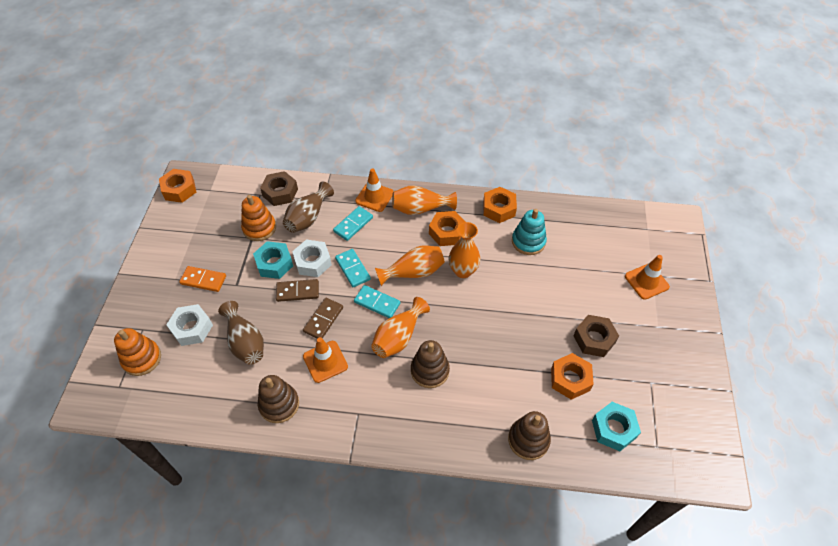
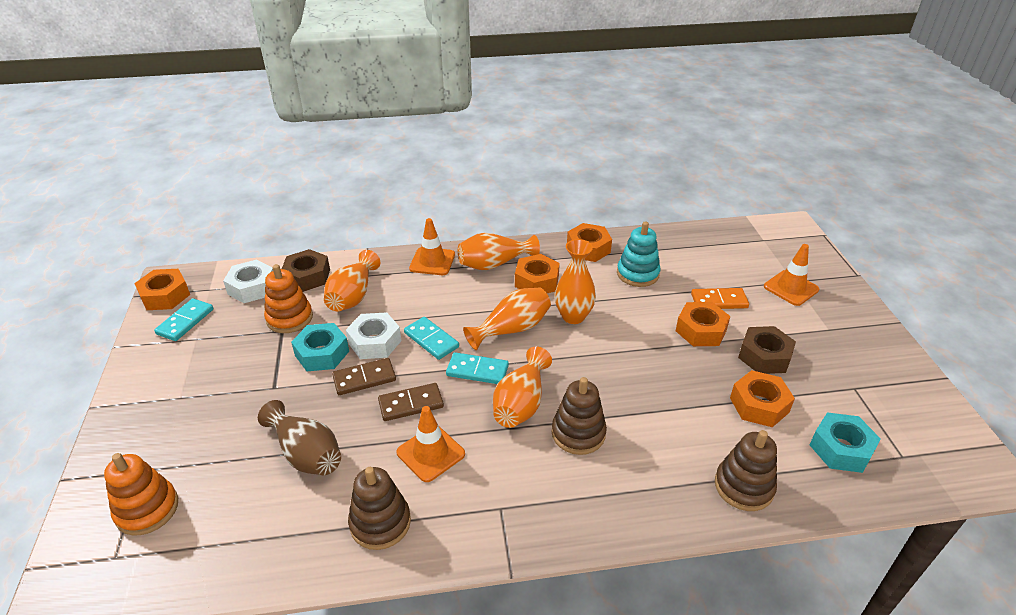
camera: 15 degrees left, 15 degrees down
(192, 328) = (219, 453): white nut -> white nut (252, 287)
(203, 280) = (223, 391): orange domino -> orange domino (719, 301)
(308, 217) = (353, 296): brown vase -> orange vase
(323, 319) = (411, 404): brown domino -> brown domino turned 60 degrees clockwise
(353, 224) = (415, 293): turquoise domino -> turquoise domino (185, 321)
(555, 305) = (701, 330): none -> orange nut

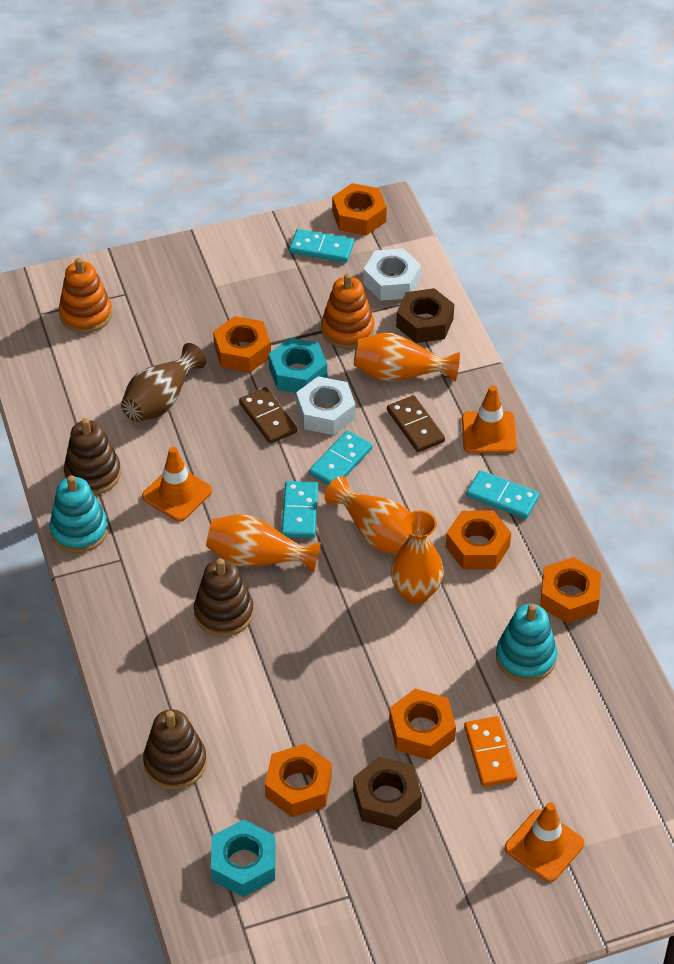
camera: 80 degrees right, 10 degrees up
(276, 386) = (242, 351): none -> orange nut
(411, 404) = (239, 464): brown domino -> brown domino (415, 426)
(454, 542) = (79, 530): none -> turquoise stacking toy
(494, 264) = (502, 497): orange vase -> turquoise domino

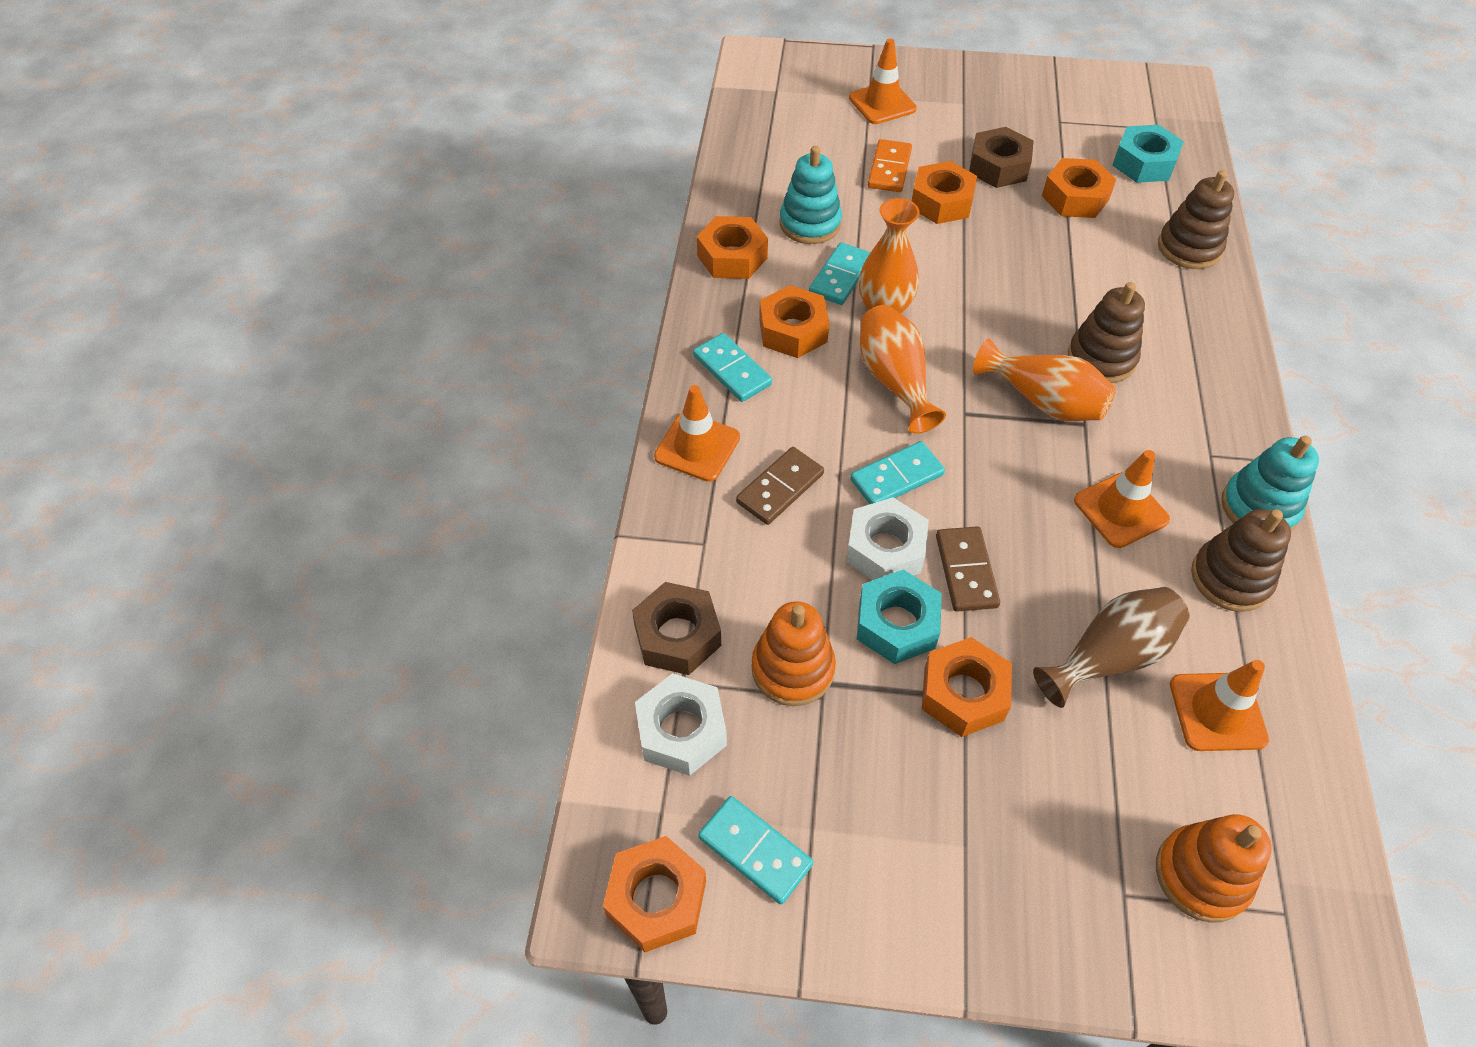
camera: 155 degrees left, 5 degrees up
(89, 393) = (1217, 712): none -> orange traffic cone
(300, 512) = (973, 434): turquoise domino -> turquoise domino (840, 276)
(400, 373) = (758, 568): orange vase -> none
(415, 426) = (780, 488): brown domino -> brown domino turned 45 degrees clockwise

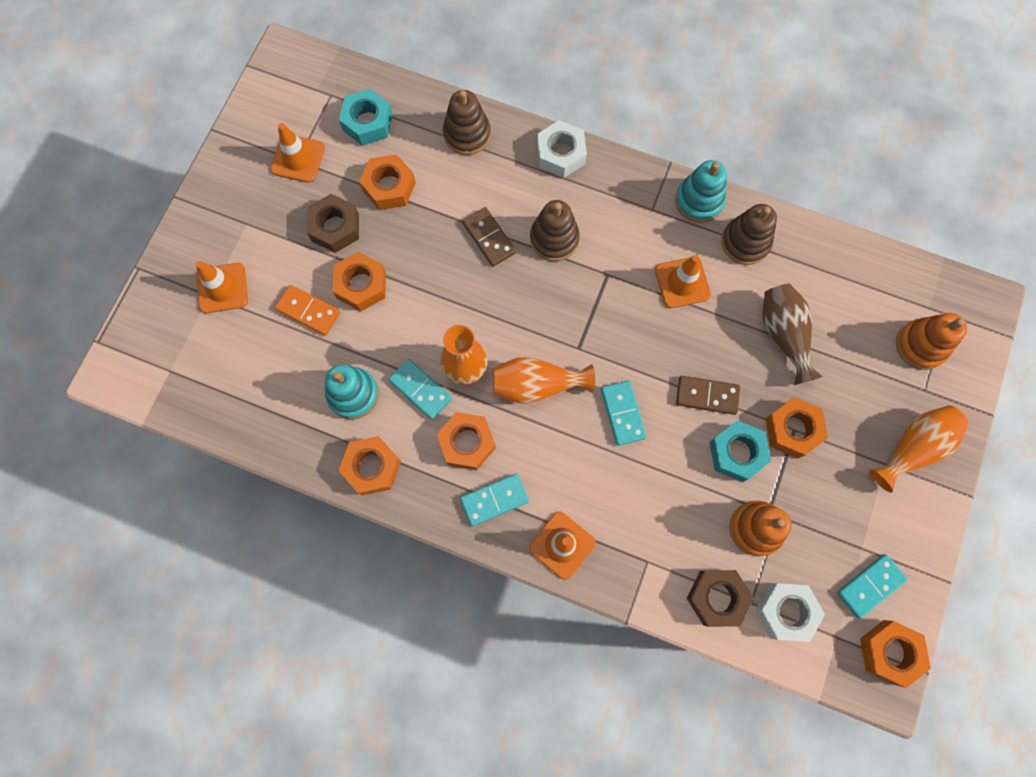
camera: 75 degrees left, 20 degrees up
(780, 488) = (613, 496): brown domino -> brown domino (489, 238)
(885, 549) = (679, 441): white nut -> white nut (560, 154)
(1043, 401) = (581, 292): orange vase -> orange vase (912, 448)
(1217, 712) = (830, 292): orange traffic cone -> orange traffic cone (298, 159)

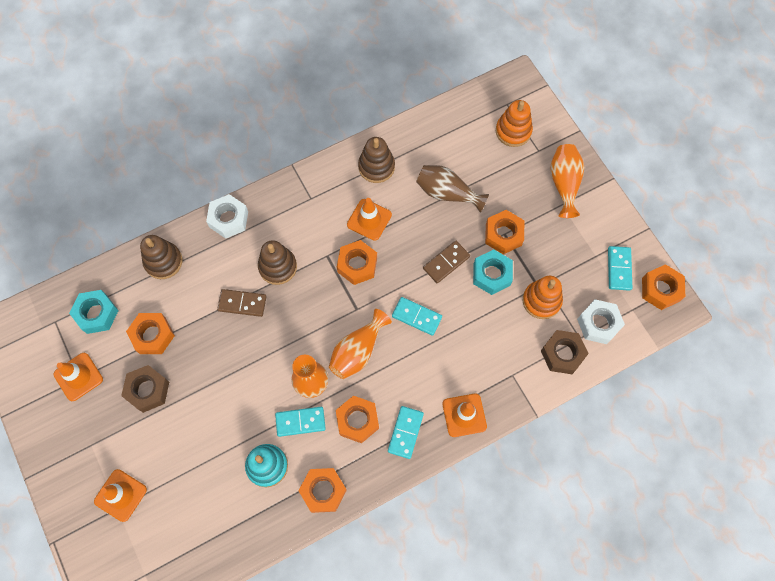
camera: 50 degrees left, 5 degrees down
(308, 311) = (187, 451): orange domino -> none
(361, 285) = (201, 404): orange nut -> orange nut (357, 265)
(699, 201) = (329, 170): turquoise stacking toy -> none

